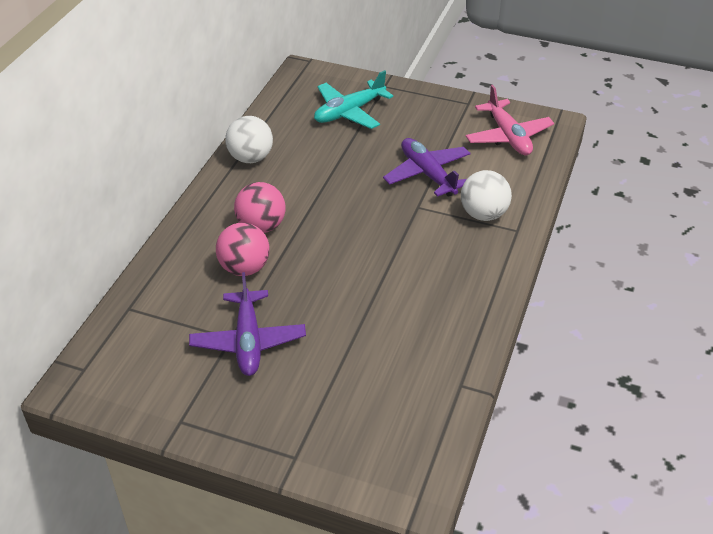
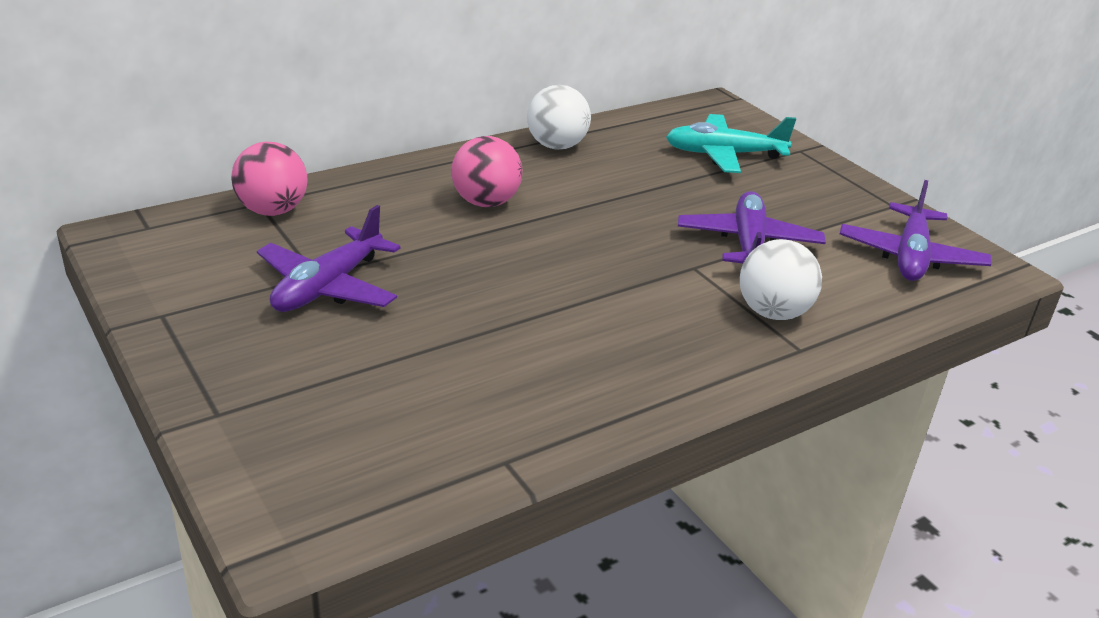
camera: 35 degrees right, 10 degrees down
(244, 268) = (417, 227): pink ball -> pink ball (272, 211)
(508, 136) = (910, 256): pink plane -> purple plane

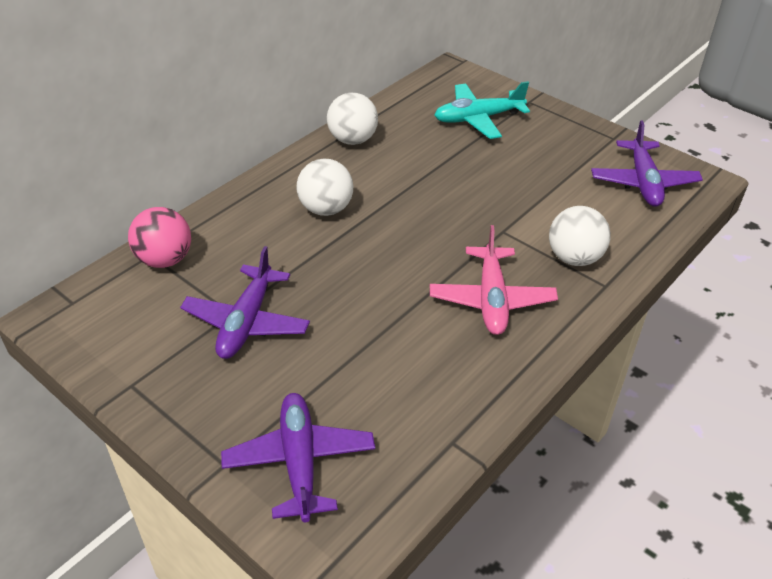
camera: 15 degrees left, 10 degrees up
(485, 202) = (326, 209): pink ball -> white ball
(640, 330) = (491, 299): none -> pink plane
(748, 244) = (531, 200): purple plane -> purple plane (299, 462)

